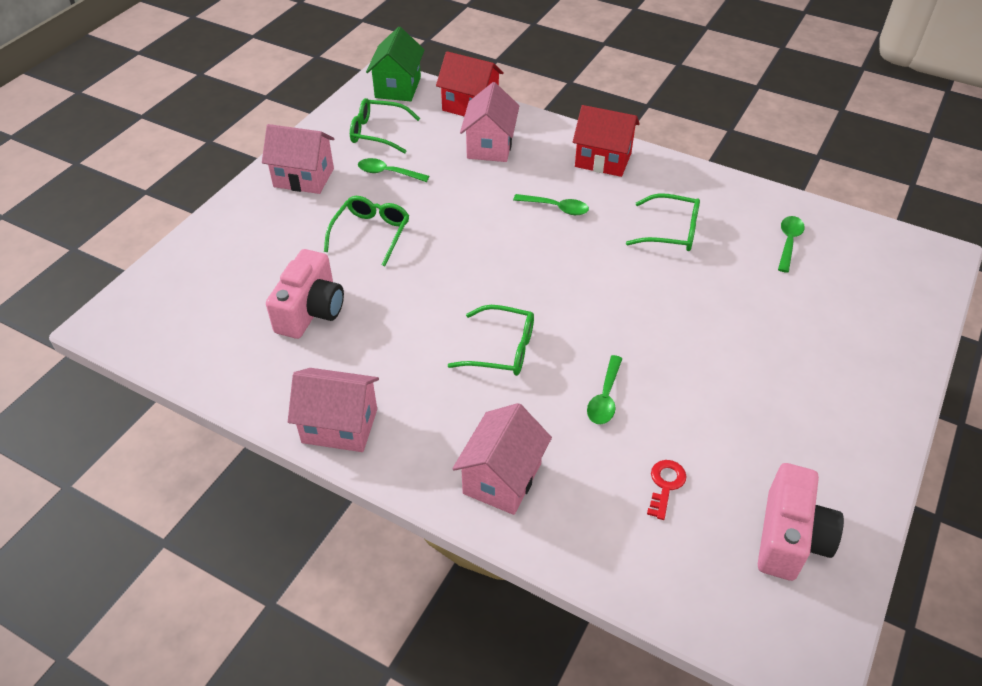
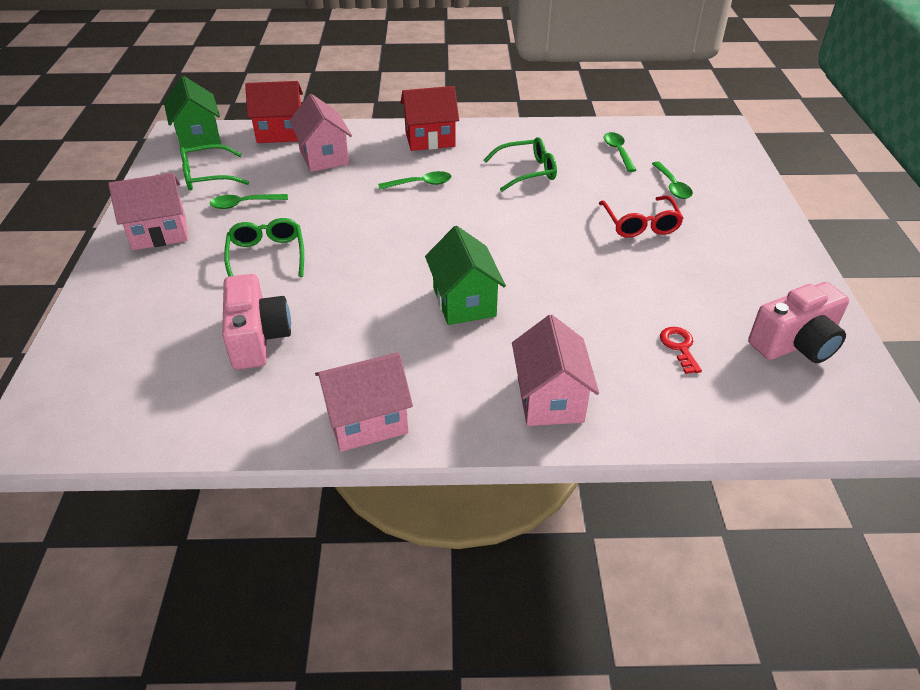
camera: 30 degrees left, 5 degrees down
(501, 349) = (464, 302): green glasses -> green house
(605, 398) = (579, 304): green spoon -> green spoon (672, 186)
(740, 336) = (640, 224): none -> red glasses
(789, 537) = (795, 344): pink camera -> pink camera turned 75 degrees clockwise

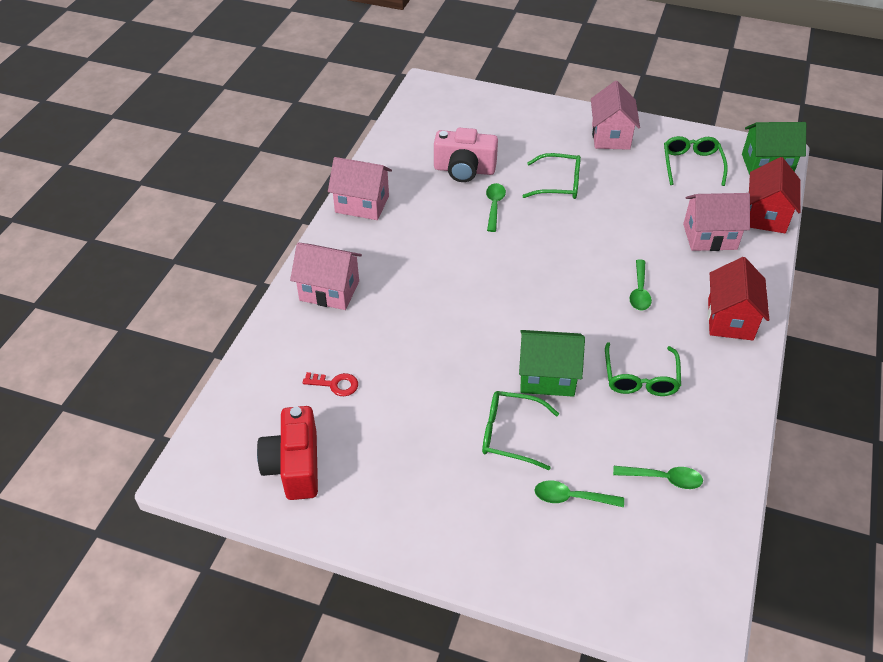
camera: 110 degrees right, 5 degrees up
(244, 204) = (639, 180): green spoon -> green spoon (494, 206)
(367, 421) = (362, 204): pink house -> pink house turned 75 degrees counterclockwise
(464, 302) = (453, 275): green house -> green house (547, 377)
(640, 224) = (511, 434): red glasses -> green glasses
(795, 344) = (294, 466): pink camera -> red camera

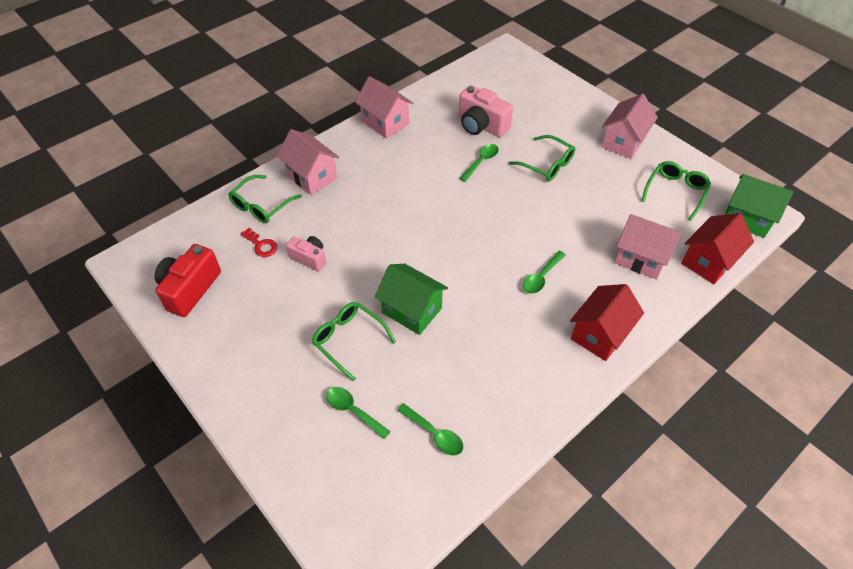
camera: 30 degrees right, 5 degrees up
(400, 374) = (309, 258): none -> pink camera
(640, 378) = (483, 346): green glasses -> green glasses (262, 205)

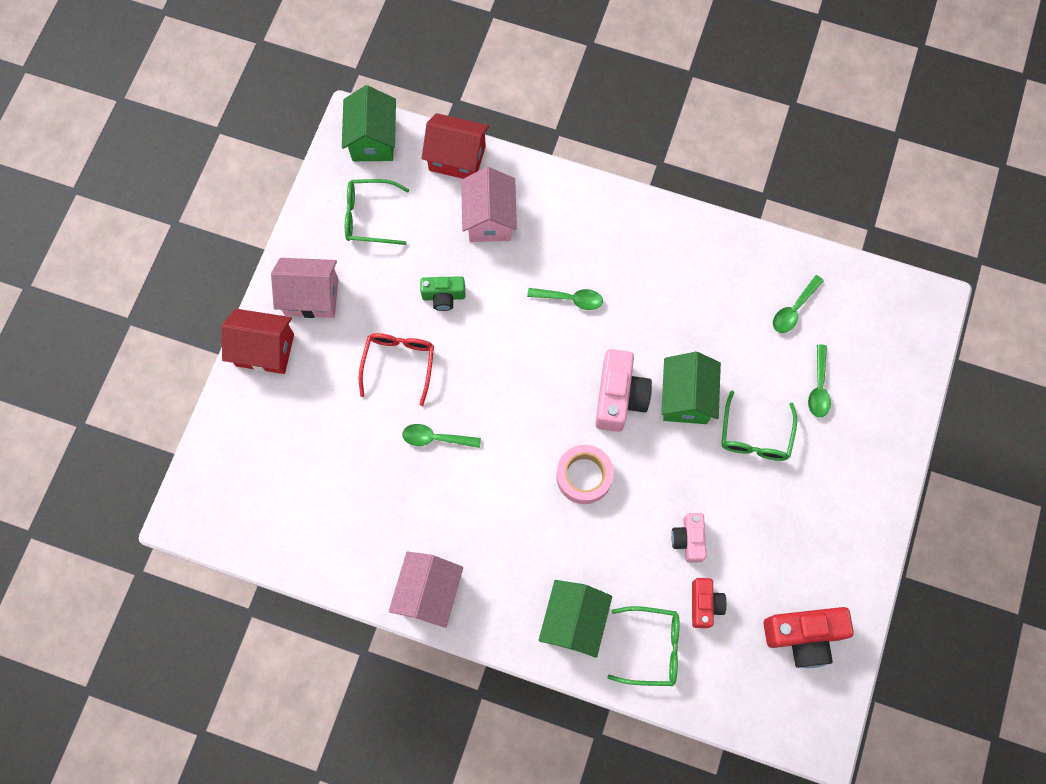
camera: 120 degrees left, 20 degrees up
(261, 245) = (704, 604): red key -> red camera
(311, 176) = (574, 621): pink house -> green house
(399, 223) = (584, 476): none -> pink tape
(434, 434) = (794, 309): green spoon -> green spoon turned 150 degrees counterclockwise
(481, 125) = (368, 471): pink camera -> pink camera (619, 397)
(546, 164) = (399, 364): green glasses -> red glasses
(586, 206) = (443, 296): none -> green camera
(600, 334) = (607, 221): red house -> red house (265, 350)

